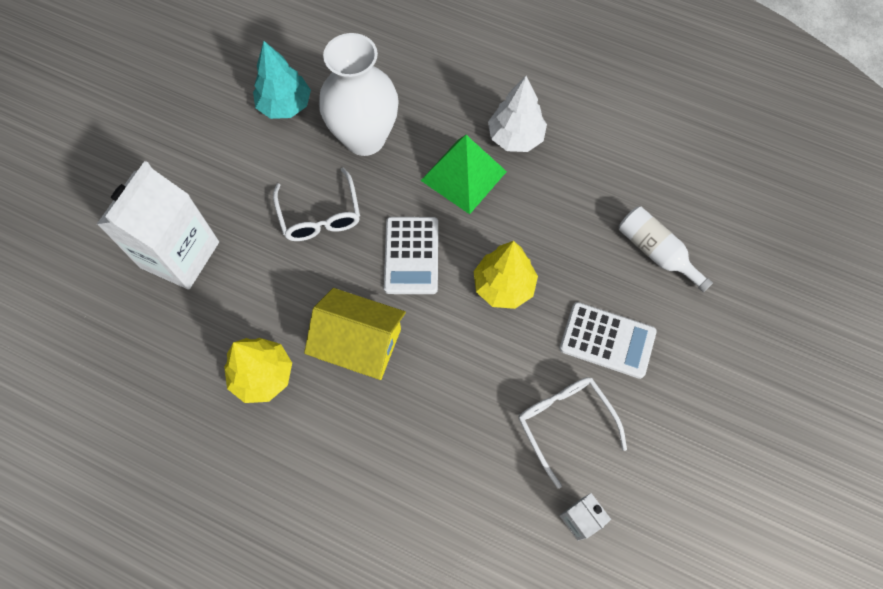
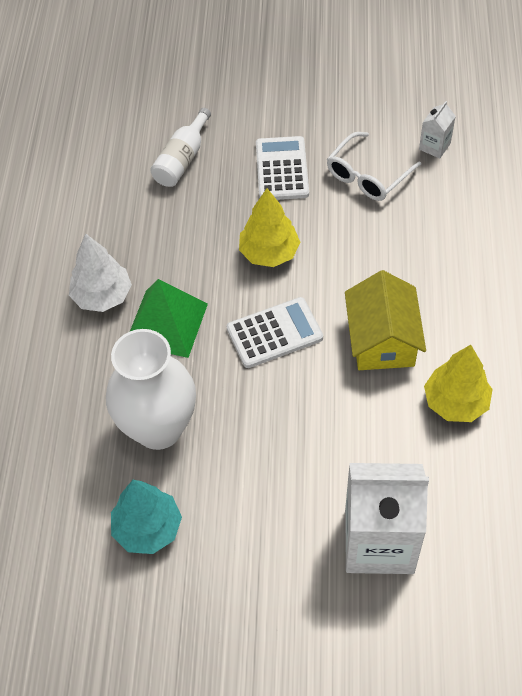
camera: 110 degrees left, 10 degrees down
(320, 215) = (269, 429): white glasses -> none

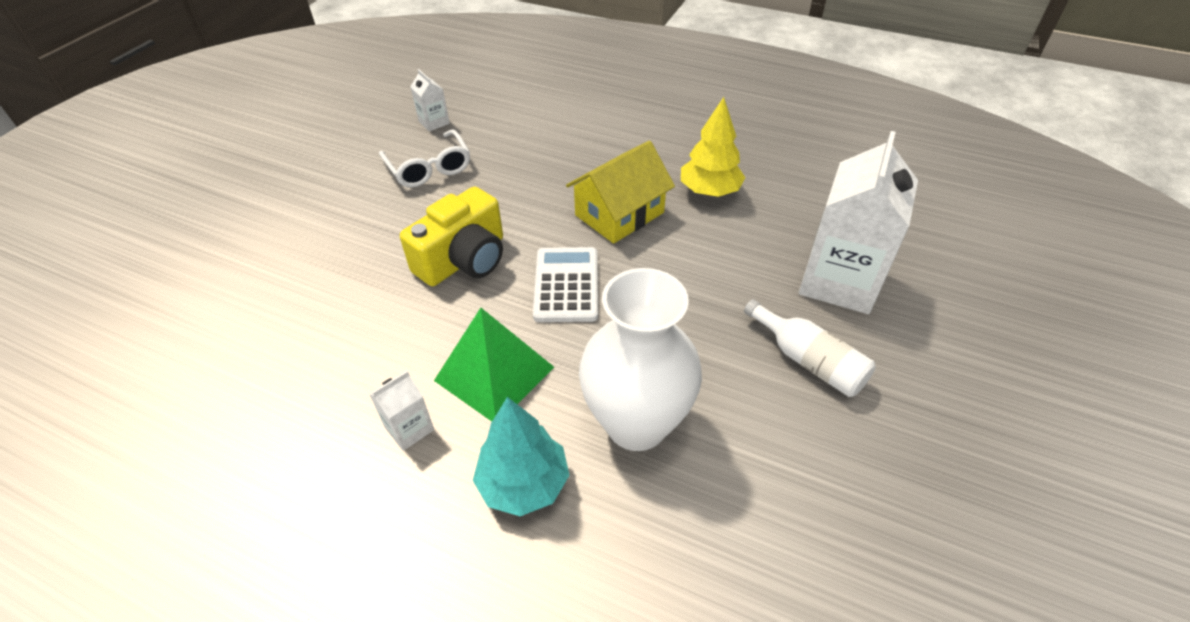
camera: 70 degrees left, 10 degrees down
(102, 296) = (409, 428): white tree -> white carton
(148, 528) = (772, 475): turquoise tree -> turquoise tree (523, 483)
(182, 159) = (277, 293): white bottle -> white bottle (808, 361)
(269, 253) = (464, 259): yellow tree -> yellow camera
(282, 169) = (367, 220): white calculator -> none
(382, 339) = (619, 214): yellow house -> yellow house turned 60 degrees counterclockwise

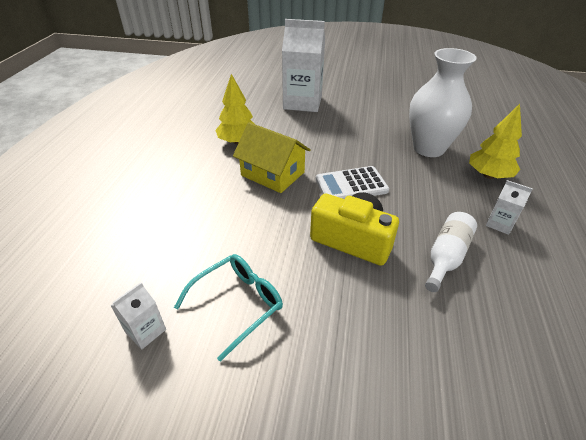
camera: 105 degrees left, 5 degrees down
(429, 168) = (238, 304): white glasses -> turquoise glasses
(494, 373) = (437, 199): green pyramid -> none
(523, 483) = (488, 175): turquoise tree -> yellow tree
(808, 361) = (358, 109): white bottle -> white bottle (446, 257)

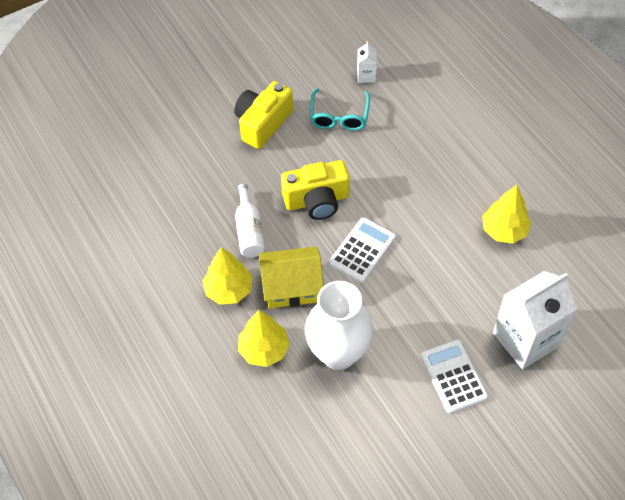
camera: 140 degrees right, 15 degrees up
(272, 174) = (431, 217): yellow house -> yellow house (292, 286)
(334, 368) = (263, 123): none -> yellow camera
(363, 110) = (453, 376): none -> white calculator
(499, 224) = (229, 290): white carton -> yellow tree

